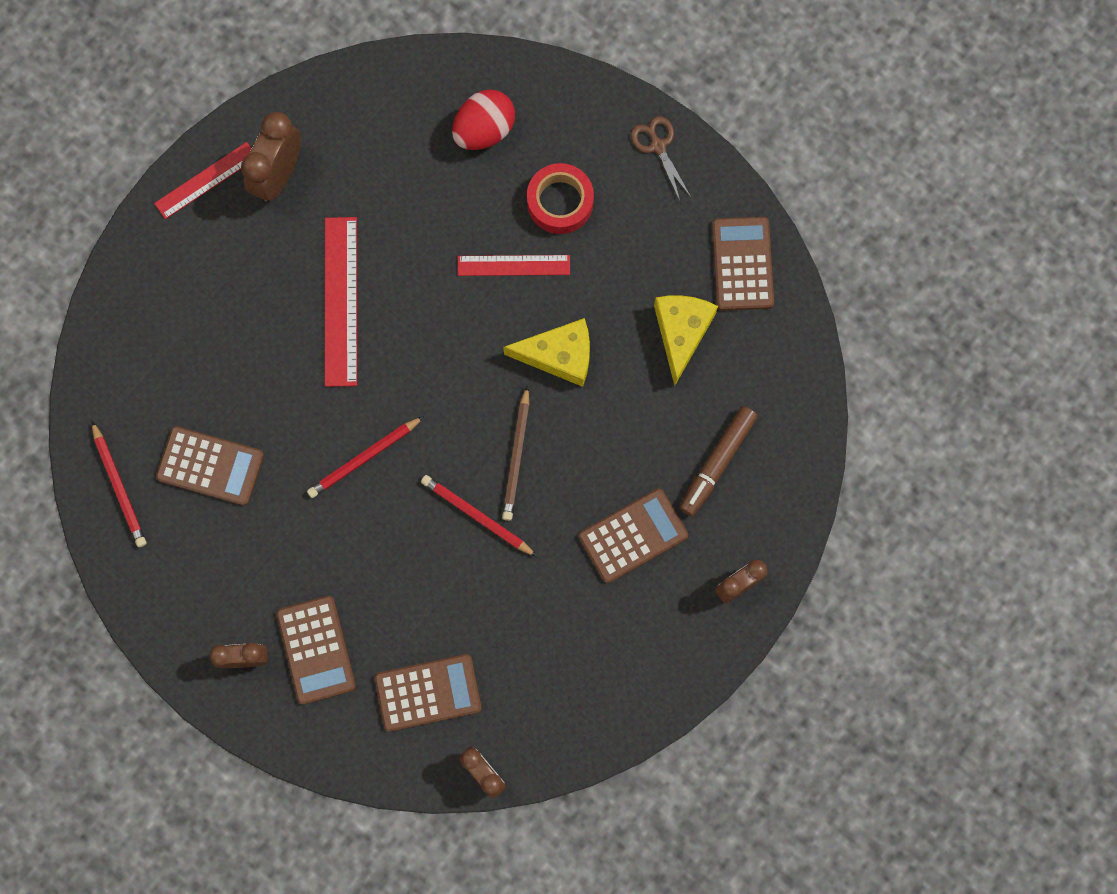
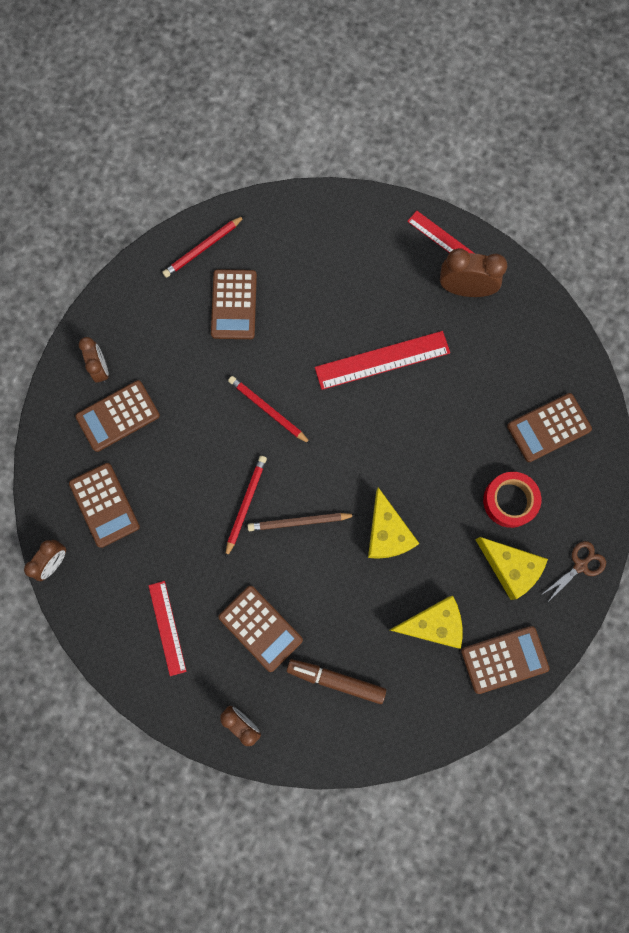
camera: 75 degrees right, 0 degrees up
(484, 130) = (548, 428): red egg -> brown calculator
(513, 265) = (448, 479): red ruler -> red ruler (167, 628)
(639, 225) = (510, 568): none -> yellow cheese

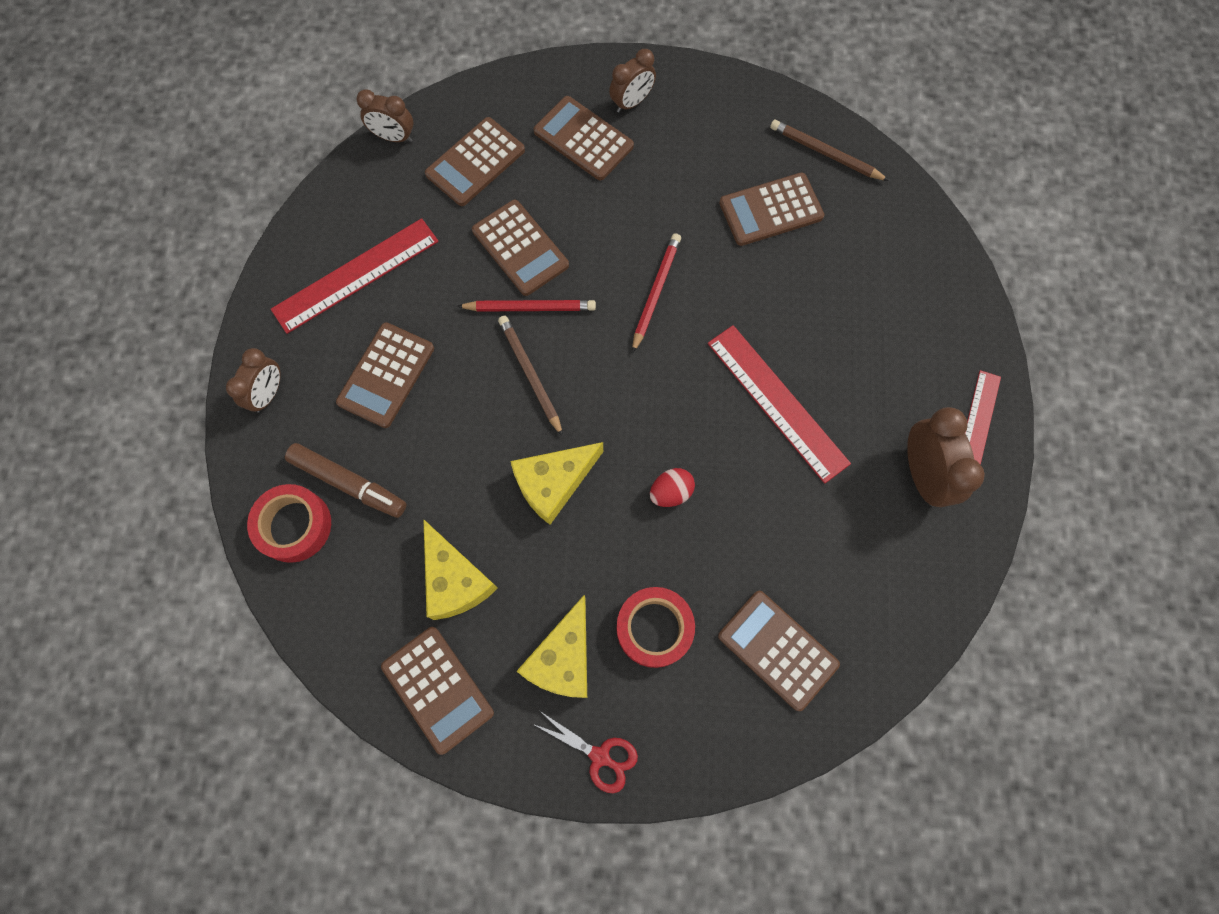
camera: 70 degrees right, 5 degrees down
(167, 628) = (355, 275): red ruler -> red ruler, size x1.55
(193, 495) = (520, 248): none -> brown calculator
(203, 248) = (825, 153): red pencil -> brown pencil
(336, 680) = (349, 483): brown marker -> brown marker turned 120 degrees clockwise
(354, 730) = (294, 525): none -> red tape
(421, 455) = (671, 492): none -> red egg
(580, 565) = (600, 756): brown scissors -> red scissors

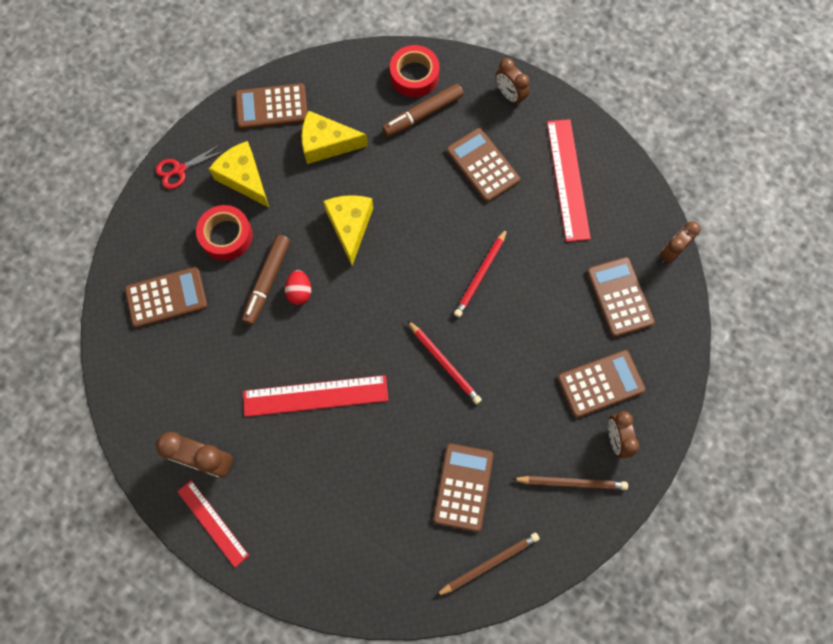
camera: 120 degrees right, 0 degrees up
(520, 248) = (531, 292): brown calculator -> none
(530, 374) = (431, 250): brown pencil -> brown pencil (571, 482)
(682, 538) = (267, 282): none -> brown marker

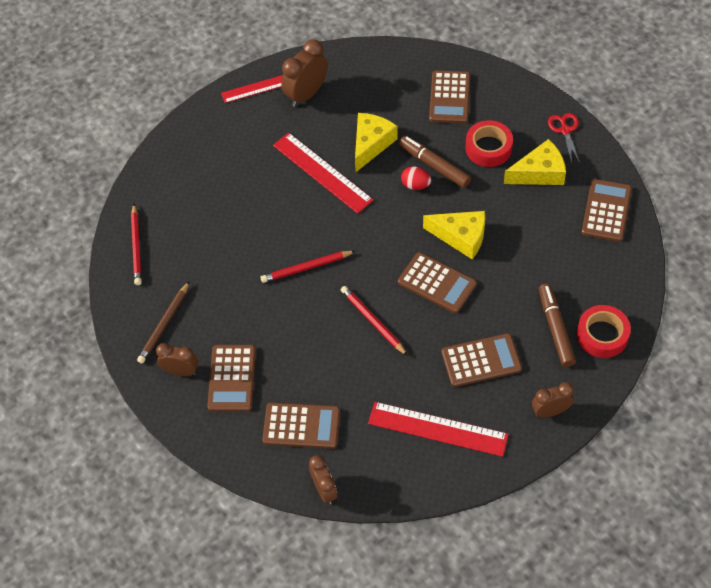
camera: 115 degrees right, 15 degrees down
(315, 396) = (322, 172): red ruler -> red ruler turned 60 degrees counterclockwise
(327, 144) = (551, 242): yellow cheese -> yellow cheese (371, 144)
(463, 487) = (201, 248): brown calculator -> brown calculator (437, 283)
(489, 563) = (136, 247): brown pencil -> red pencil

